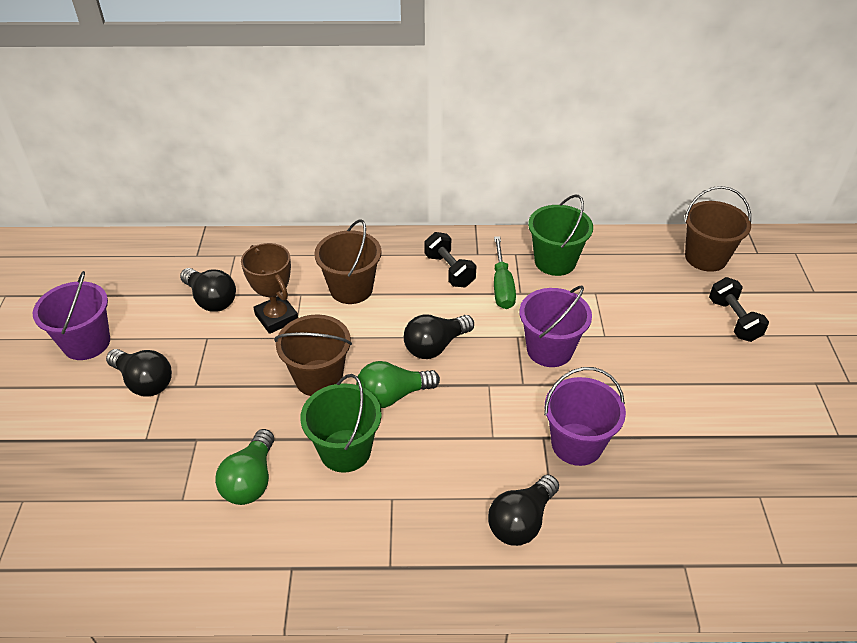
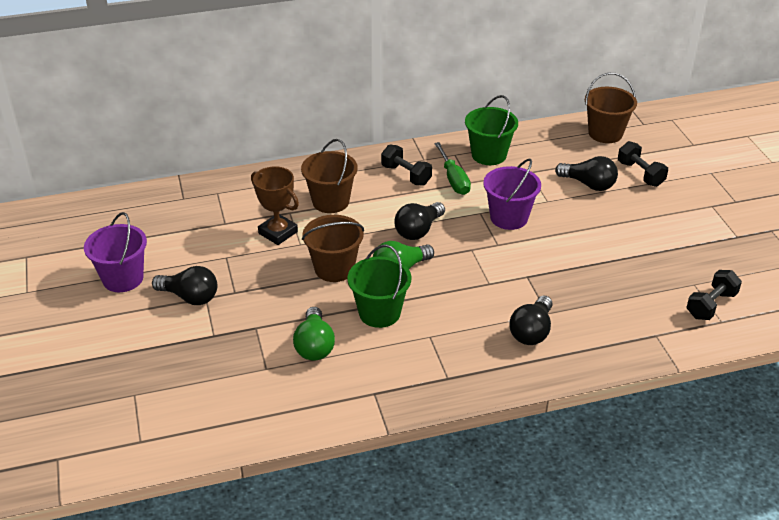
camera: 15 degrees left, 5 degrees down
(211, 300) = (214, 229): black light bulb -> black light bulb (588, 184)
(576, 444) = (553, 276): purple bucket -> none
(774, 535) = (711, 305): none -> black dumbbell

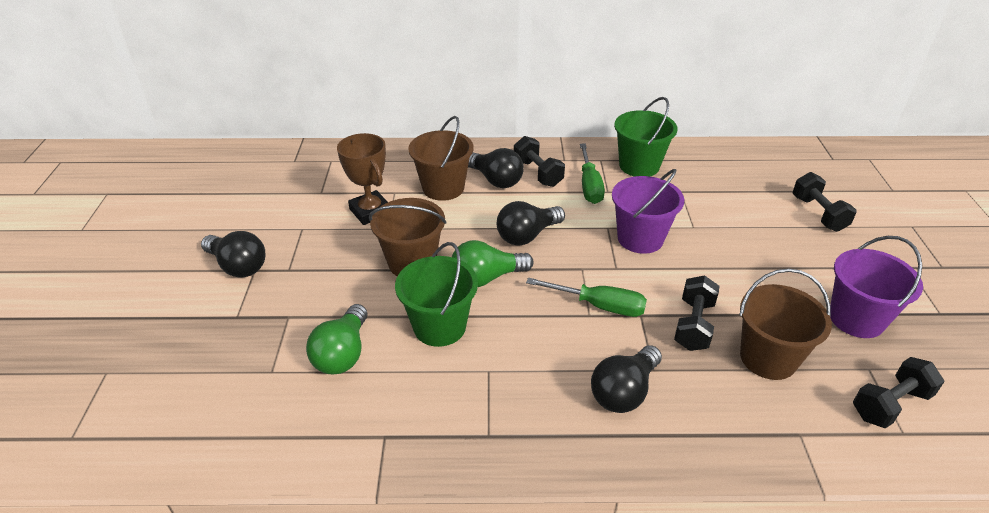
camera: 15 degrees right, 0 degrees up
(123, 278) = (183, 233): purple bucket -> purple bucket (856, 319)
(494, 275) = (599, 306): none -> green screwdriver
(567, 277) = (693, 325): none -> black dumbbell
(588, 184) = (750, 216): black light bulb -> black light bulb (495, 180)
(605, 133) = (784, 162): brown bucket -> brown bucket (768, 358)

